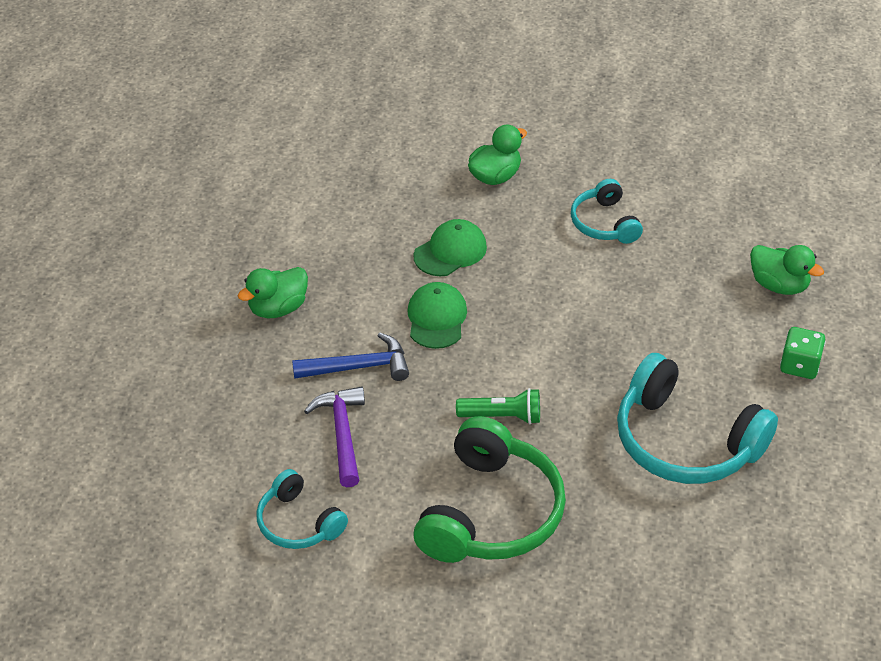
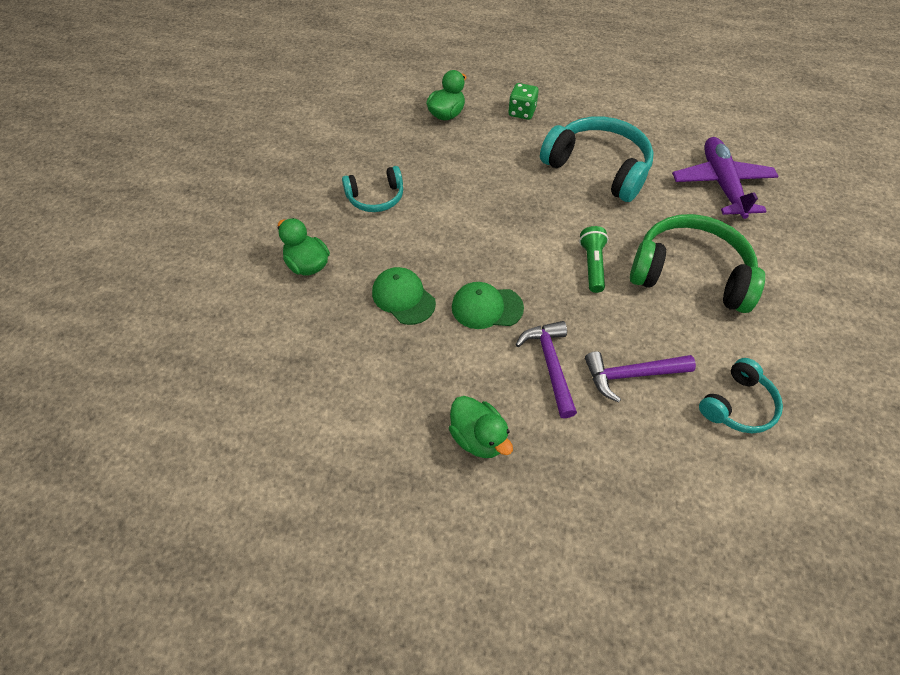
camera: 90 degrees left, 10 degrees up
(358, 367) = (550, 365): blue hammer -> purple hammer
(667, 583) = (721, 184): none -> purple plane
(685, 441) = (598, 168): turquoise headphones -> turquoise headphones turned 90 degrees counterclockwise

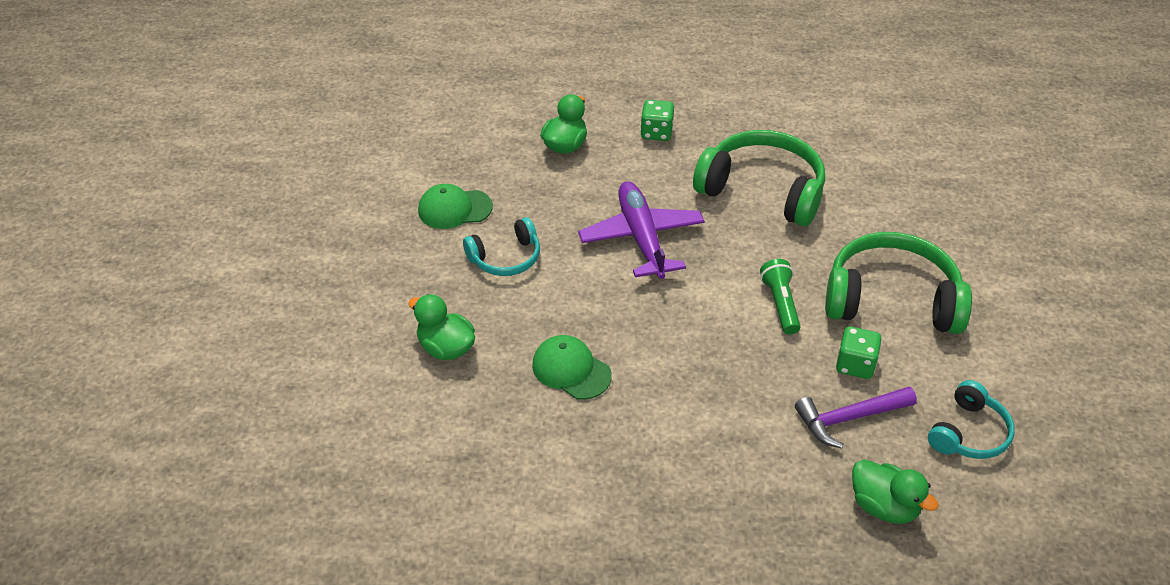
camera: 10 degrees left, 10 degrees down
(478, 437) = (696, 509): green duck -> green duck (883, 506)
(486, 307) = (671, 368): green cap -> green cap (454, 209)
(550, 365) = (758, 420): purple hammer -> none
(598, 168) = (762, 190): turquoise headphones -> green headphones
(646, 327) = (855, 365): none -> green dice
(721, 184) = (907, 192): purple plane -> purple plane (641, 238)

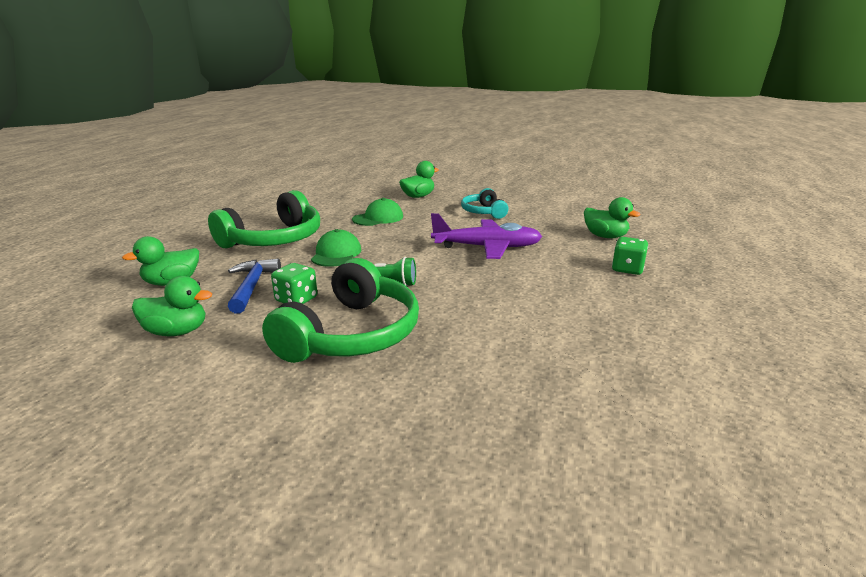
camera: 105 degrees right, 20 degrees down
(454, 209) = (535, 204): green cap -> green cap (336, 254)
(762, 190) = (535, 301): green headphones -> green headphones (274, 239)
(849, 418) = (252, 286): purple hammer -> blue hammer
(968, 433) = (177, 332): turquoise headphones -> green duck

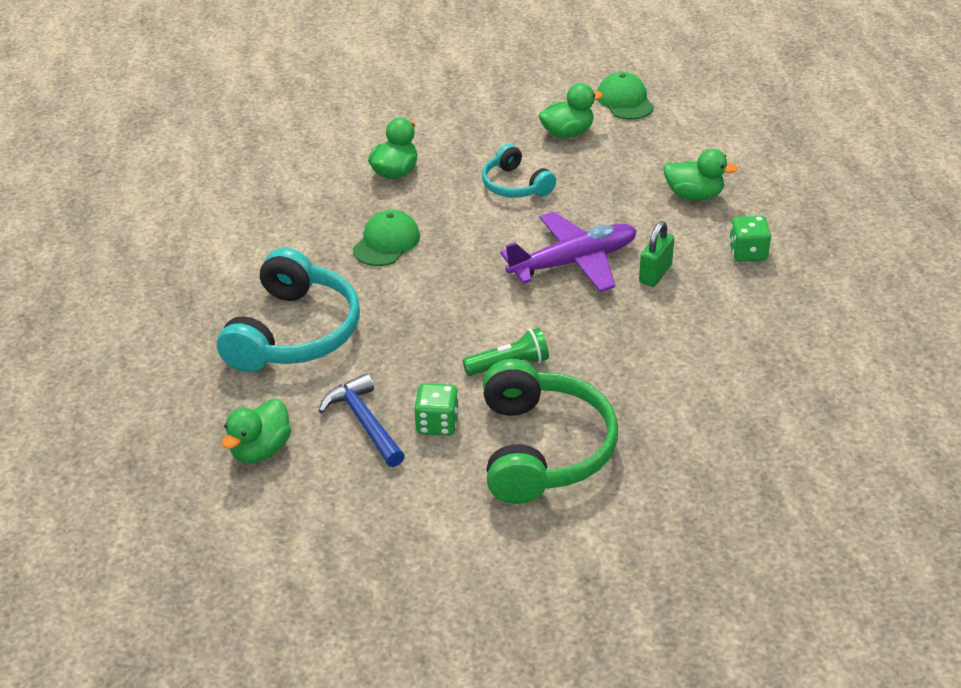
camera: 25 degrees left, 15 degrees up
(177, 332) = (362, 512): green duck -> green duck (567, 133)
(274, 239) = (293, 332): green headphones -> turquoise headphones
(336, 254) = (404, 333): green cap -> green cap (625, 101)
(542, 264) = (655, 274): none -> green padlock

